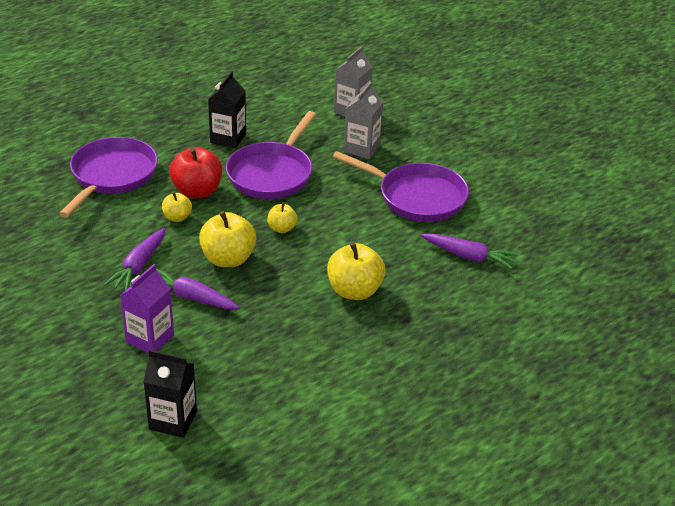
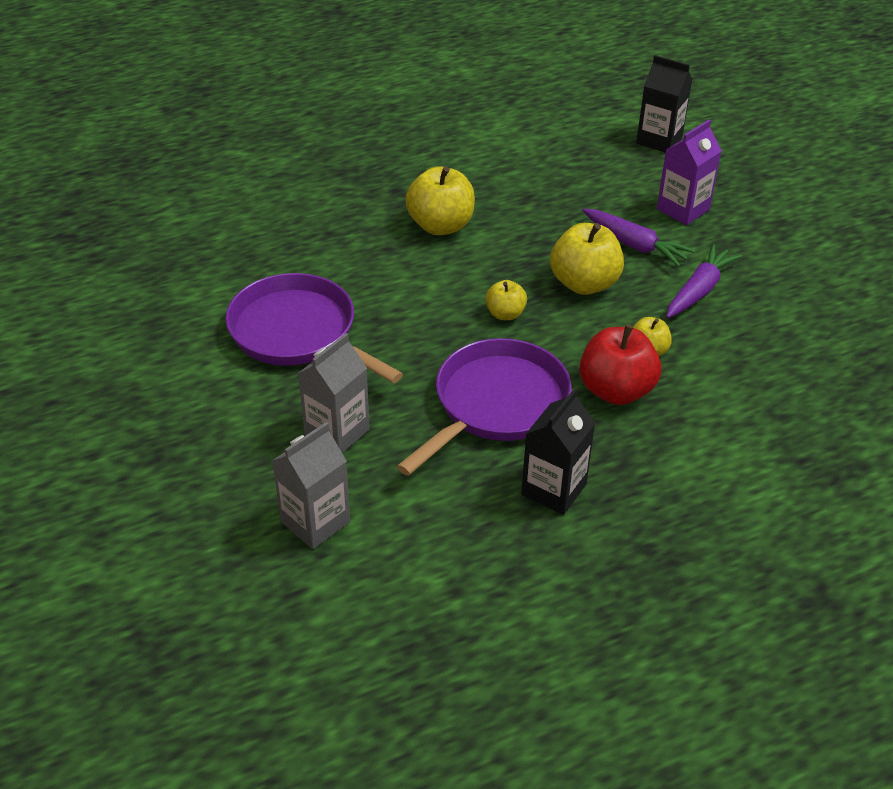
camera: 165 degrees left, 5 degrees up
(112, 176) = (749, 439): purple pan -> none
(469, 256) = (282, 244): purple carrot -> none

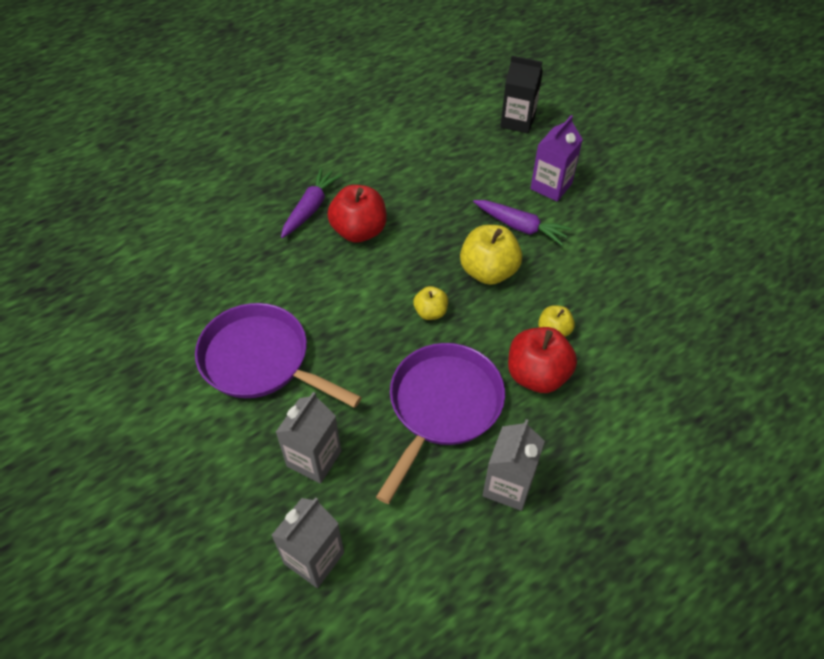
camera: 10 degrees left, 10 degrees up
(440, 225) = (359, 231): yellow apple -> red apple
(554, 489) = (508, 485): black carton -> grey carton
(699, 290) = (581, 264): purple carrot -> purple carrot (310, 208)

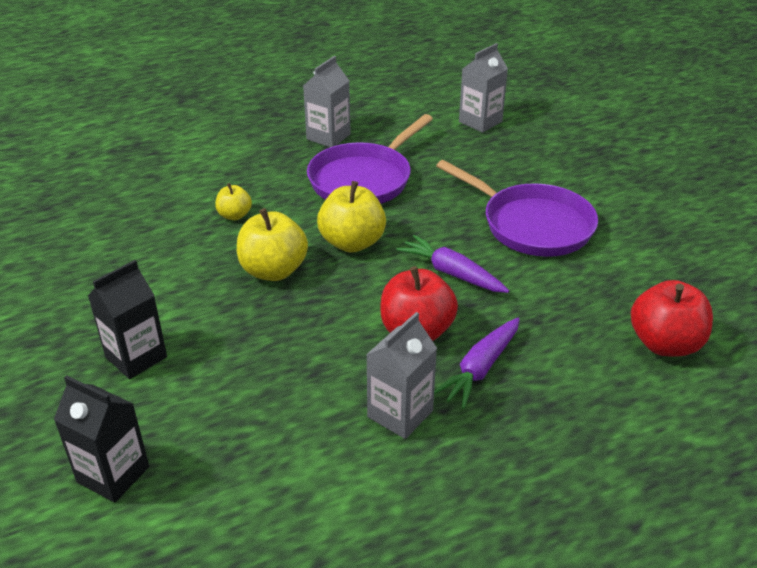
camera: 170 degrees left, 15 degrees down
(314, 458) = (479, 163): grey carton -> grey carton (400, 414)
(430, 312) = (352, 242): yellow apple -> yellow apple, size x1.80
(520, 227) = (209, 311): purple carrot -> purple carrot (452, 273)
(537, 375) = (270, 189): red apple -> red apple (665, 344)
(551, 186) = (136, 357): purple carton -> black carton

